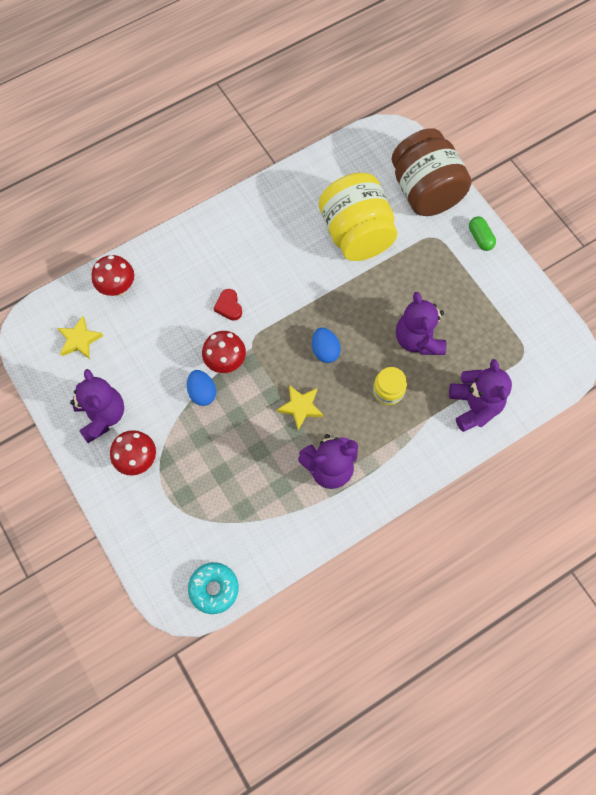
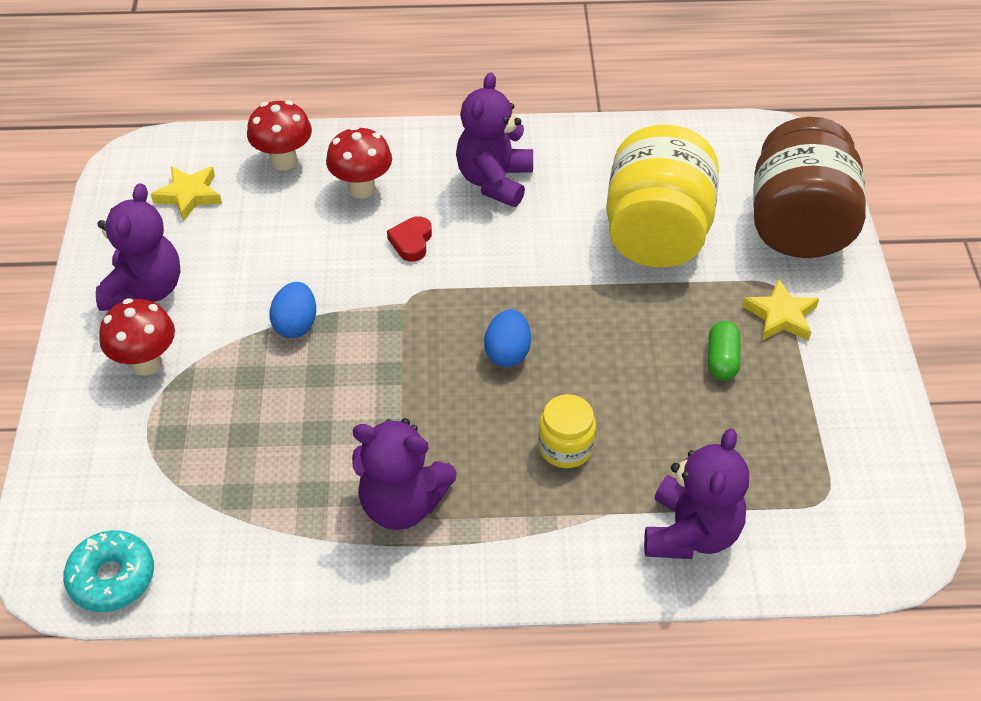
camera: 30 degrees right, 20 degrees down
(226, 362) = (356, 304): red mushroom -> red mushroom (362, 188)
(300, 407) = (418, 406): yellow star -> yellow star (780, 316)
(418, 339) = (660, 402): purple teddy bear -> purple teddy bear (494, 181)
(480, 238) = (849, 316): green capsule -> green capsule (722, 360)

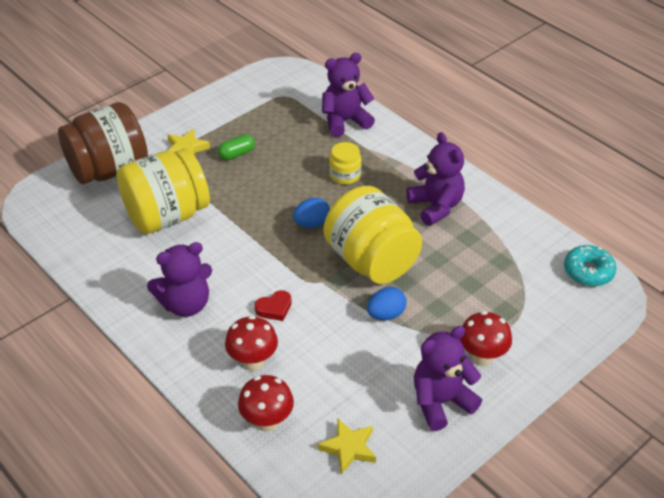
camera: 130 degrees left, 5 degrees down
(385, 367) = (371, 260): none -> yellow jar

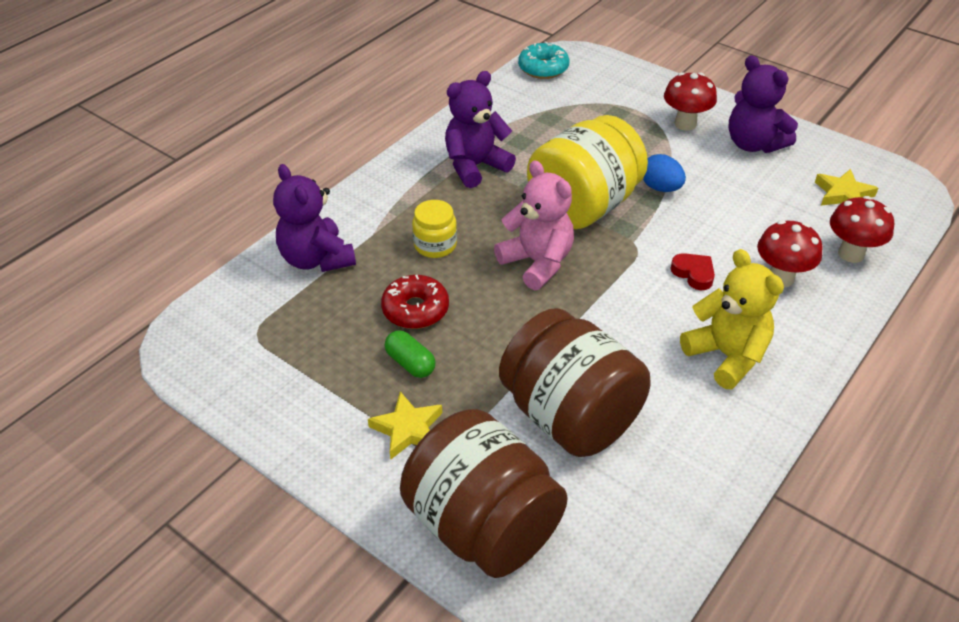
camera: 100 degrees left, 0 degrees up
(167, 216) = (570, 416): yellow jar -> brown jar
(185, 304) = (727, 356): purple teddy bear -> yellow teddy bear
(283, 160) = (415, 309): none -> red donut
(312, 223) = (537, 263): blue egg -> pink teddy bear

